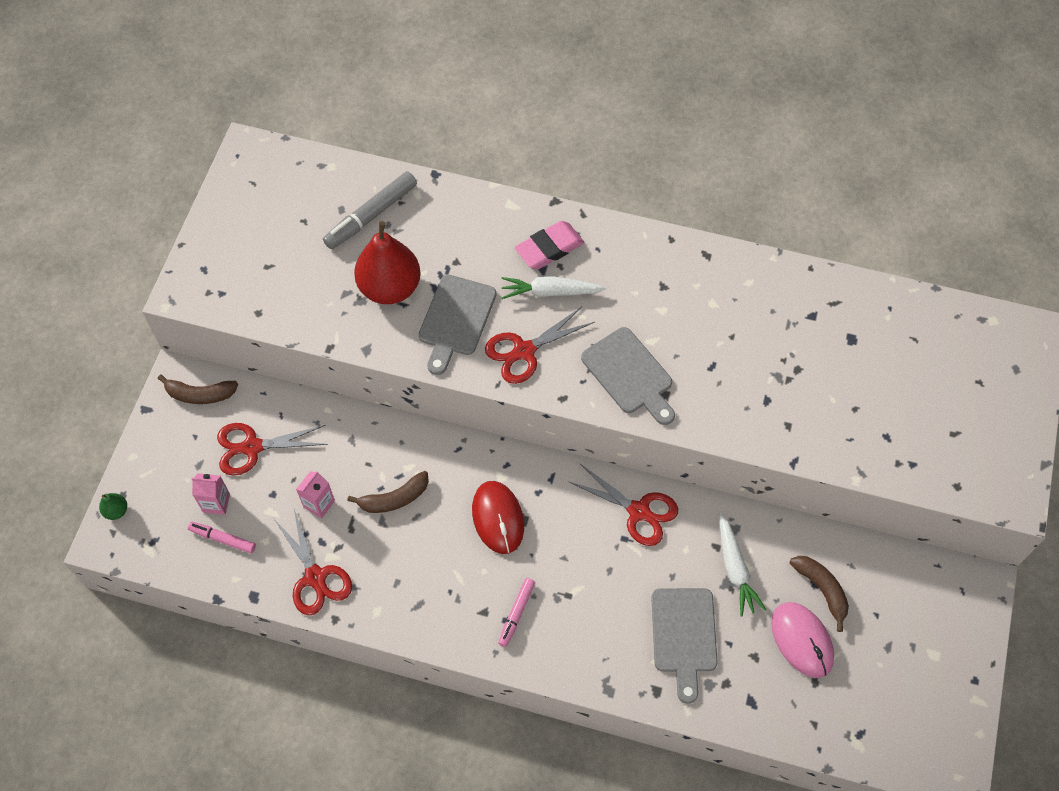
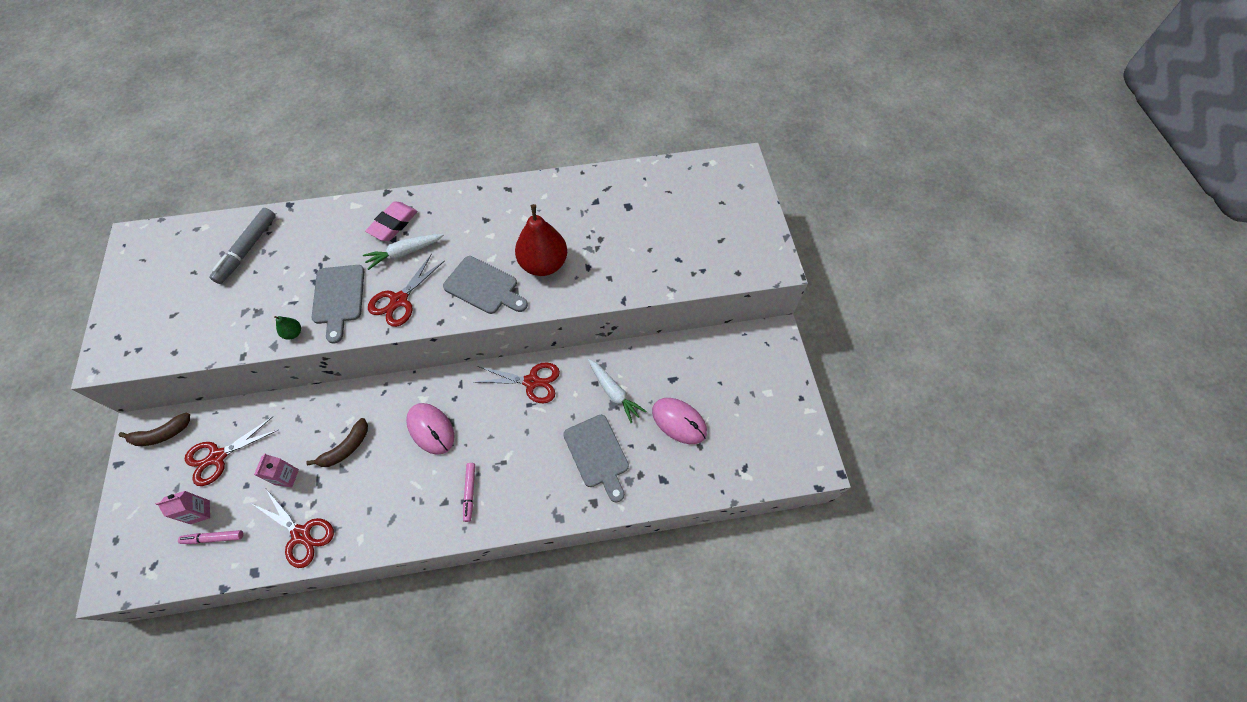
camera: 25 degrees left, 0 degrees up
(116, 511) = (113, 555): green pear -> green pear (293, 333)
(390, 288) = (278, 294): red pear -> red pear (543, 264)
(498, 518) = (431, 429): red mouse -> pink mouse
(822, 589) = (677, 381): brown banana -> none

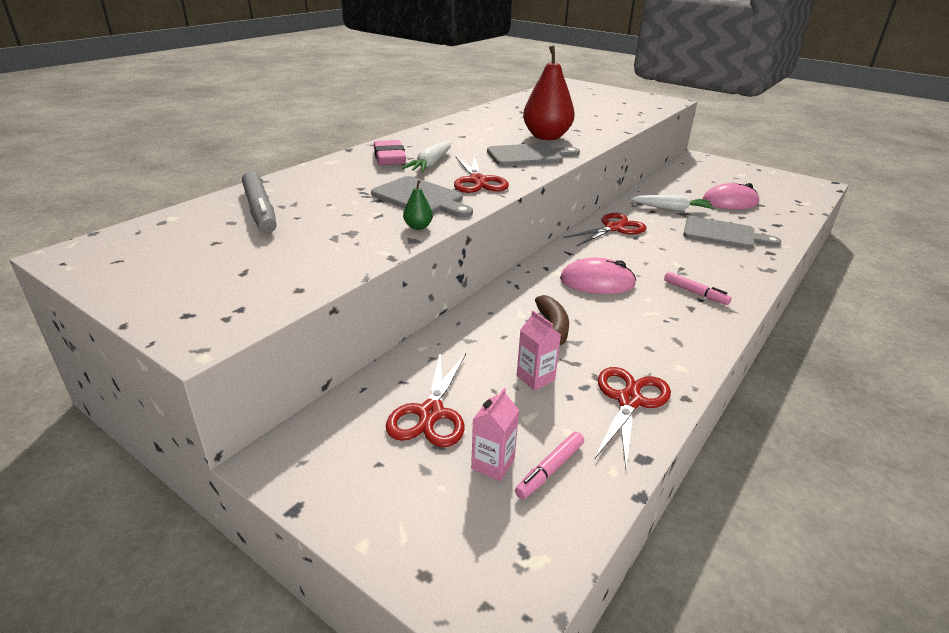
camera: 45 degrees left, 30 degrees down
(162, 434) = (319, 444): brown banana -> none
(301, 534) = (629, 400): red scissors -> red scissors turned 60 degrees counterclockwise

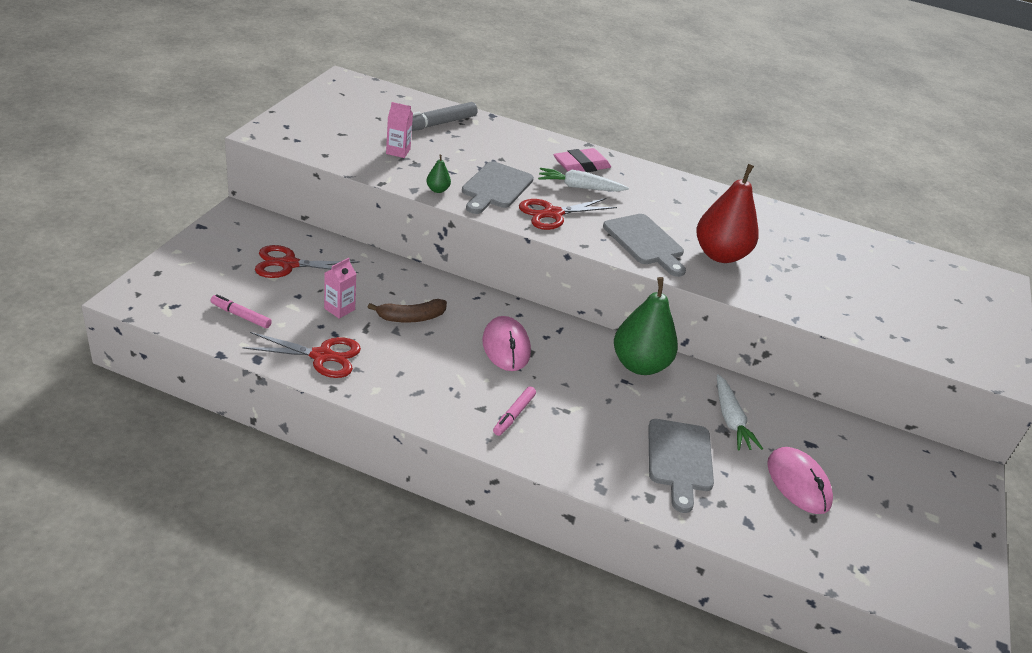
camera: 70 degrees right, 5 degrees up
(493, 464) = (243, 292): pink carton -> pink carton (398, 151)
(614, 228) = (639, 365): red scissors -> green pear

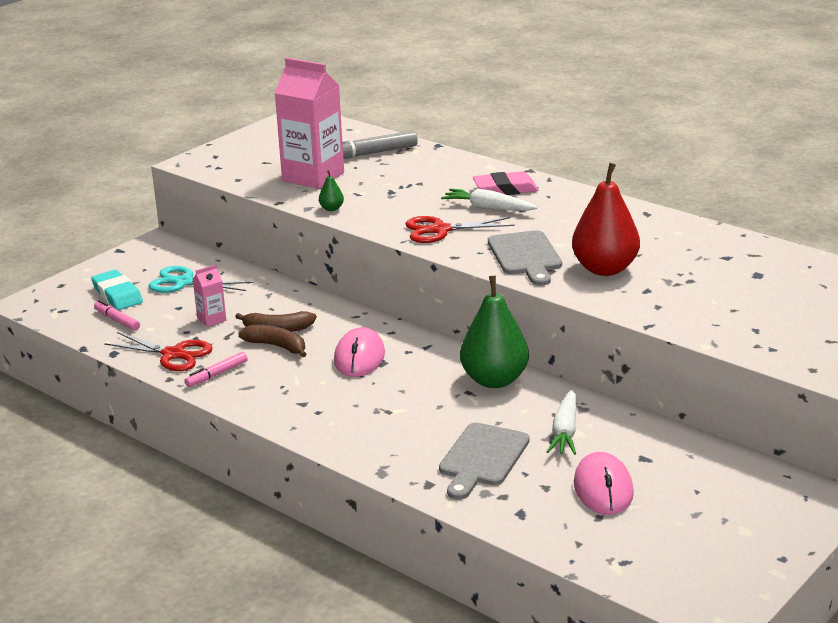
camera: 25 degrees right, 10 degrees down
(226, 283) = (117, 295): none -> turquoise eraser
(288, 264) = (184, 282): red scissors -> turquoise scissors
(398, 151) = (313, 177): pink carton -> pink carton, size x2.24
(421, 339) = (277, 346): none -> brown banana
(496, 187) = (394, 207): grey cutting board -> none
(514, 415) = (331, 411): pink marker -> pink marker (217, 374)

